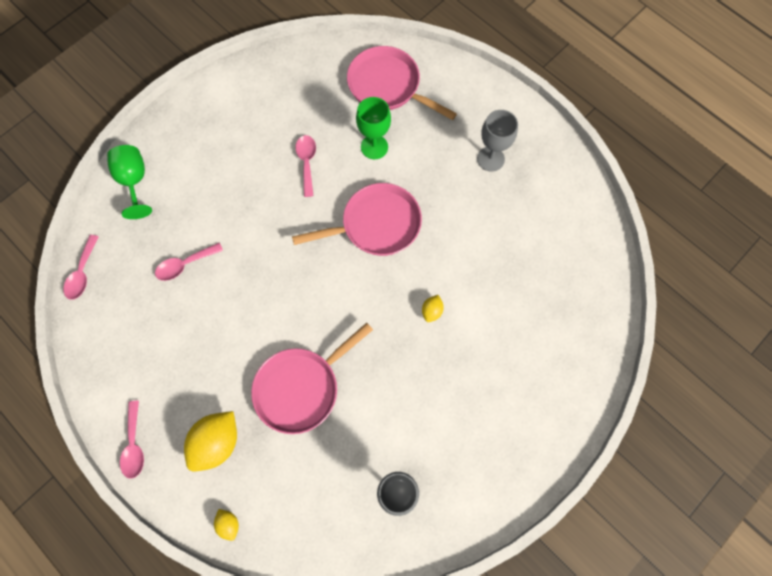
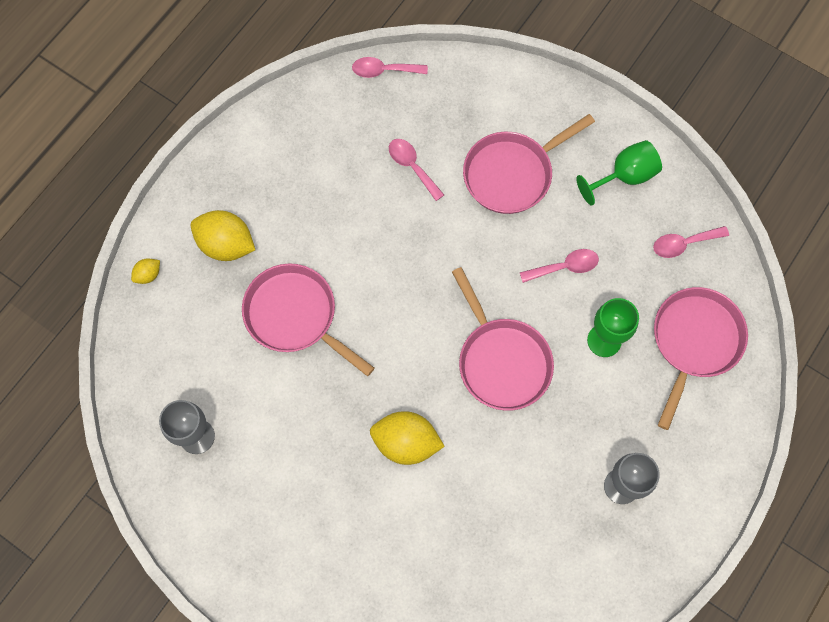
camera: 80 degrees right, 0 degrees up
(134, 181) = (499, 91): green goblet -> green goblet (624, 176)
(134, 445) = (214, 168): pink spoon -> pink spoon (683, 244)
(214, 186) = (512, 174): none -> pink pan
(432, 311) = (406, 442): yellow lemon -> yellow lemon, size x2.08

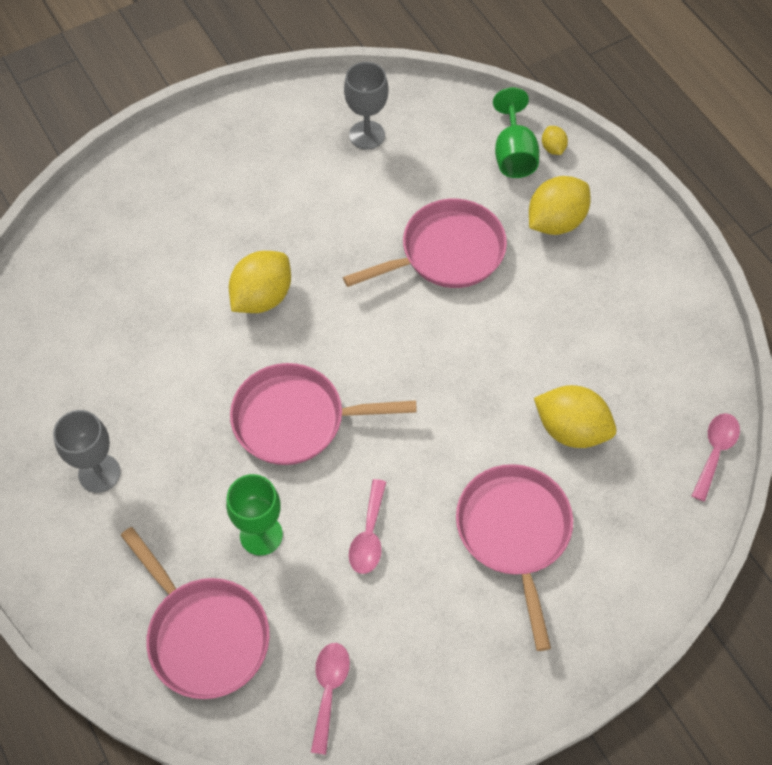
camera: 115 degrees right, 10 degrees down
(412, 166) = (571, 429): pink spoon -> yellow lemon
(624, 176) = (452, 665): green goblet -> green goblet (513, 154)

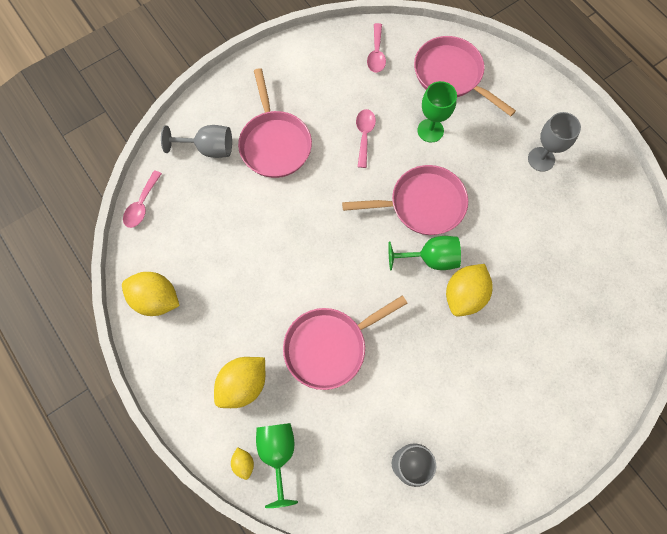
camera: 175 degrees right, 10 degrees up
(298, 345) = (430, 258): none -> green goblet
(571, 429) = (237, 212): yellow lemon -> yellow lemon (156, 299)
(620, 533) = (209, 148): none -> grey goblet

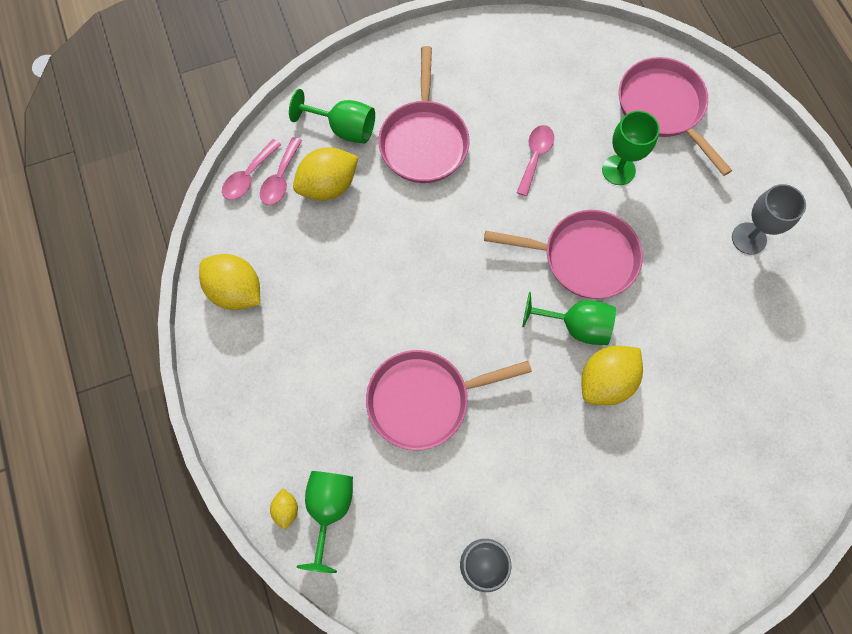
camera: 15 degrees right, 0 degrees up
(209, 148) = (344, 128): grey goblet -> green goblet
(243, 384) = (310, 417): yellow lemon -> yellow lemon (328, 185)
(376, 54) = (577, 61): pink spoon -> pink spoon (280, 178)

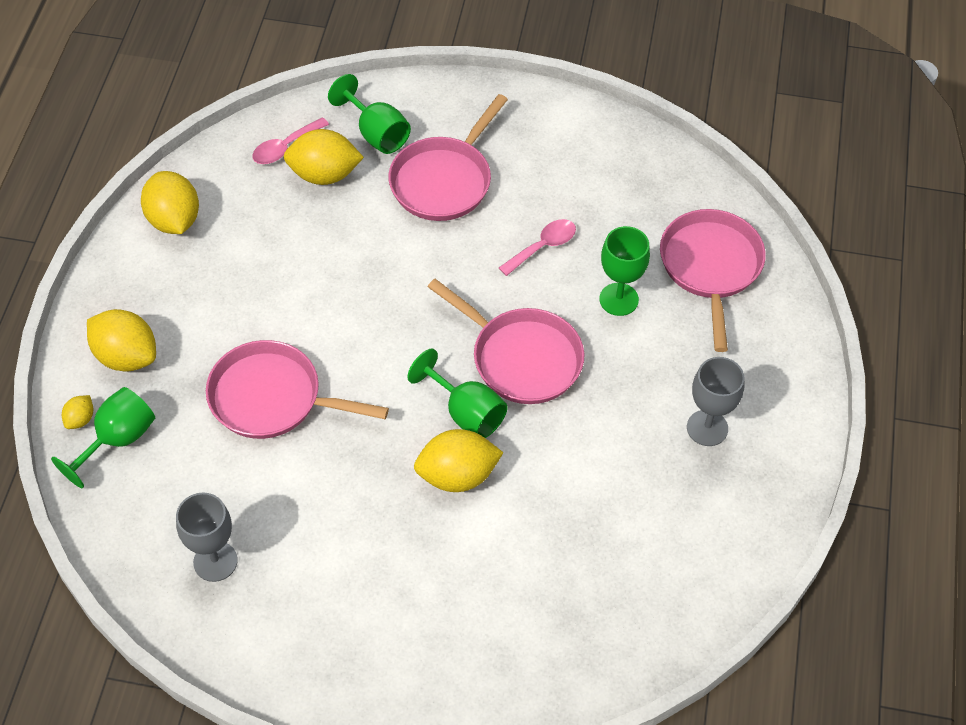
camera: 30 degrees right, 15 degrees down
(249, 176) = (258, 131): pink spoon -> none
(283, 432) = (126, 356): none -> yellow lemon

